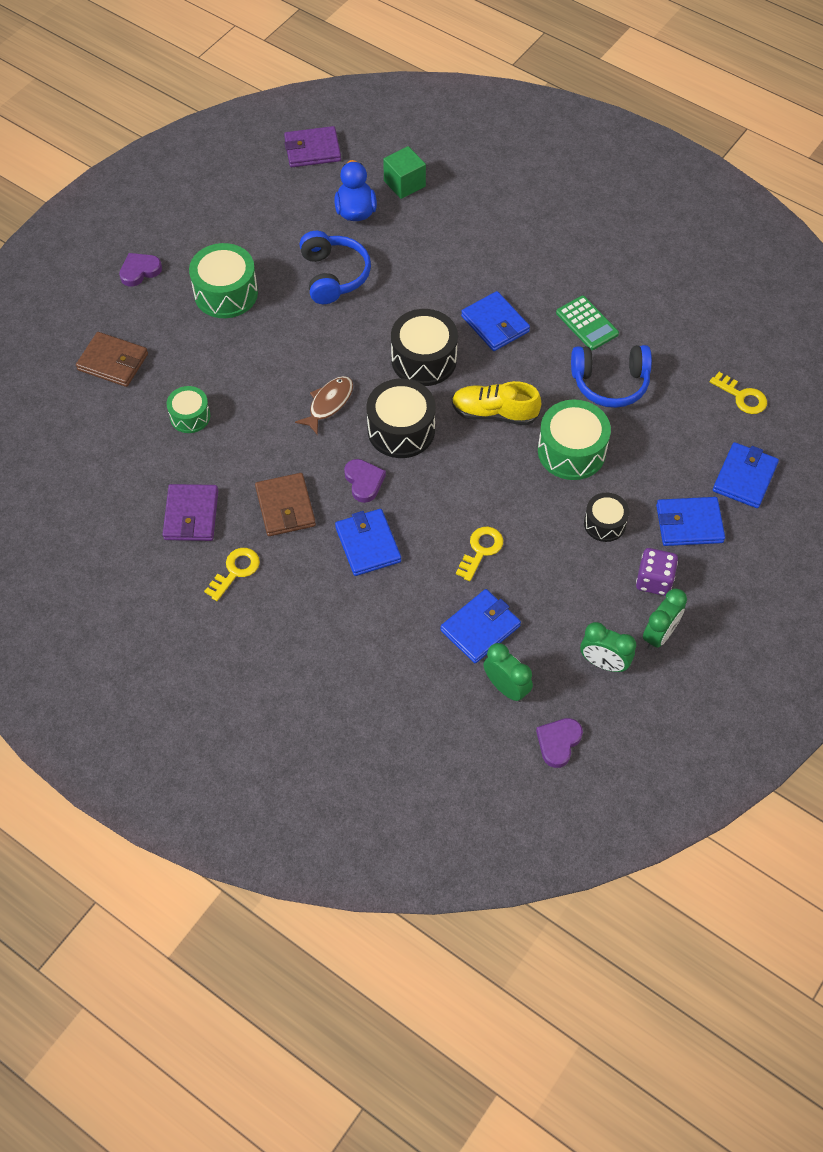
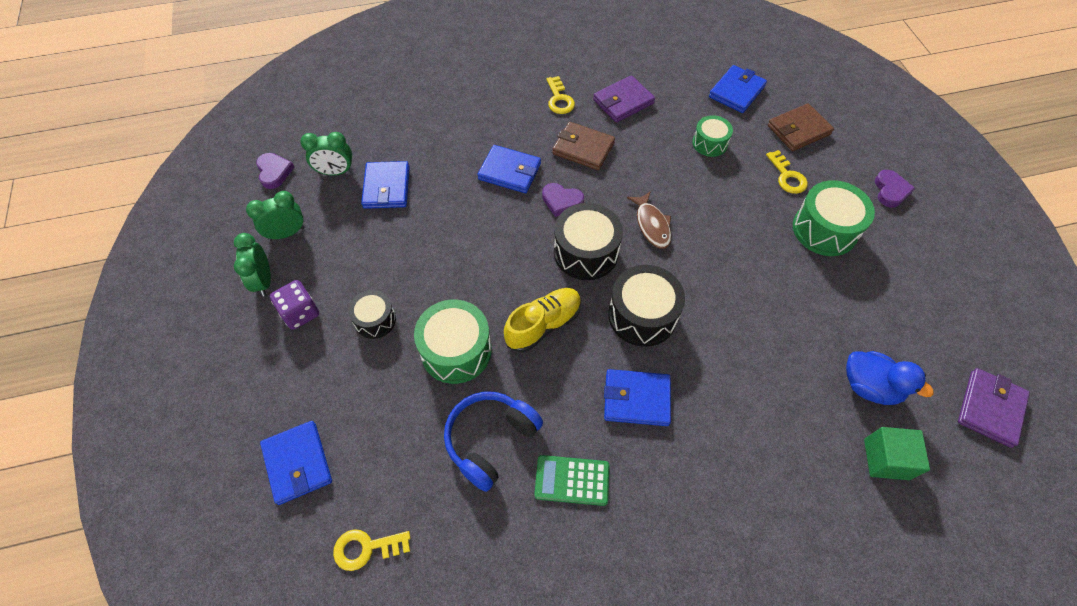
camera: 130 degrees right, 0 degrees up
(191, 515) = (623, 102): purple wallet -> purple wallet turned 75 degrees counterclockwise
(334, 275) = (792, 314): blue headphones -> none
(481, 550) = (439, 228): yellow key -> yellow key (787, 176)
(689, 524) = (311, 378): blue wallet -> blue wallet (736, 92)

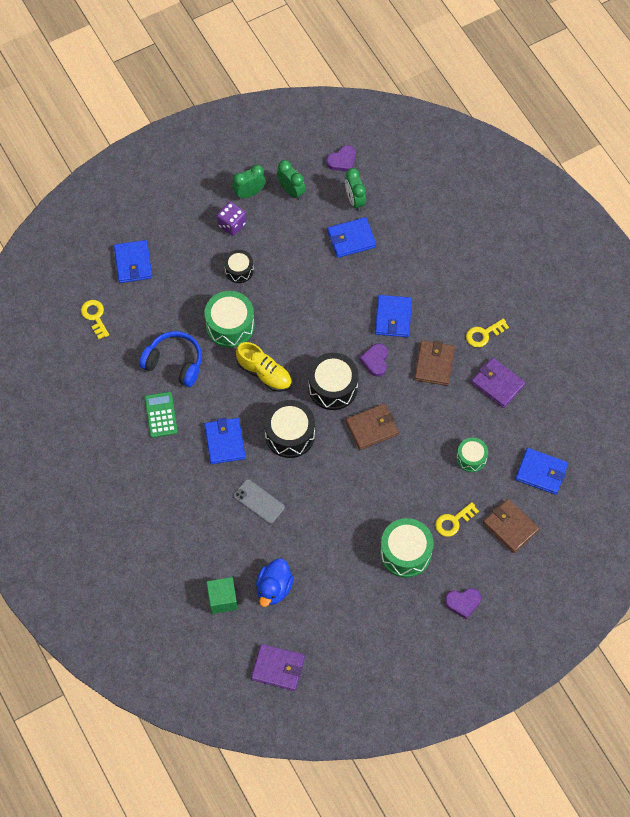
camera: 75 degrees right, 5 degrees up
(298, 463) = (133, 263): blue wallet -> blue wallet turned 60 degrees counterclockwise
(652, 225) = (372, 428): brown fish -> brown wallet
(736, 375) = (259, 501): none -> grey phone

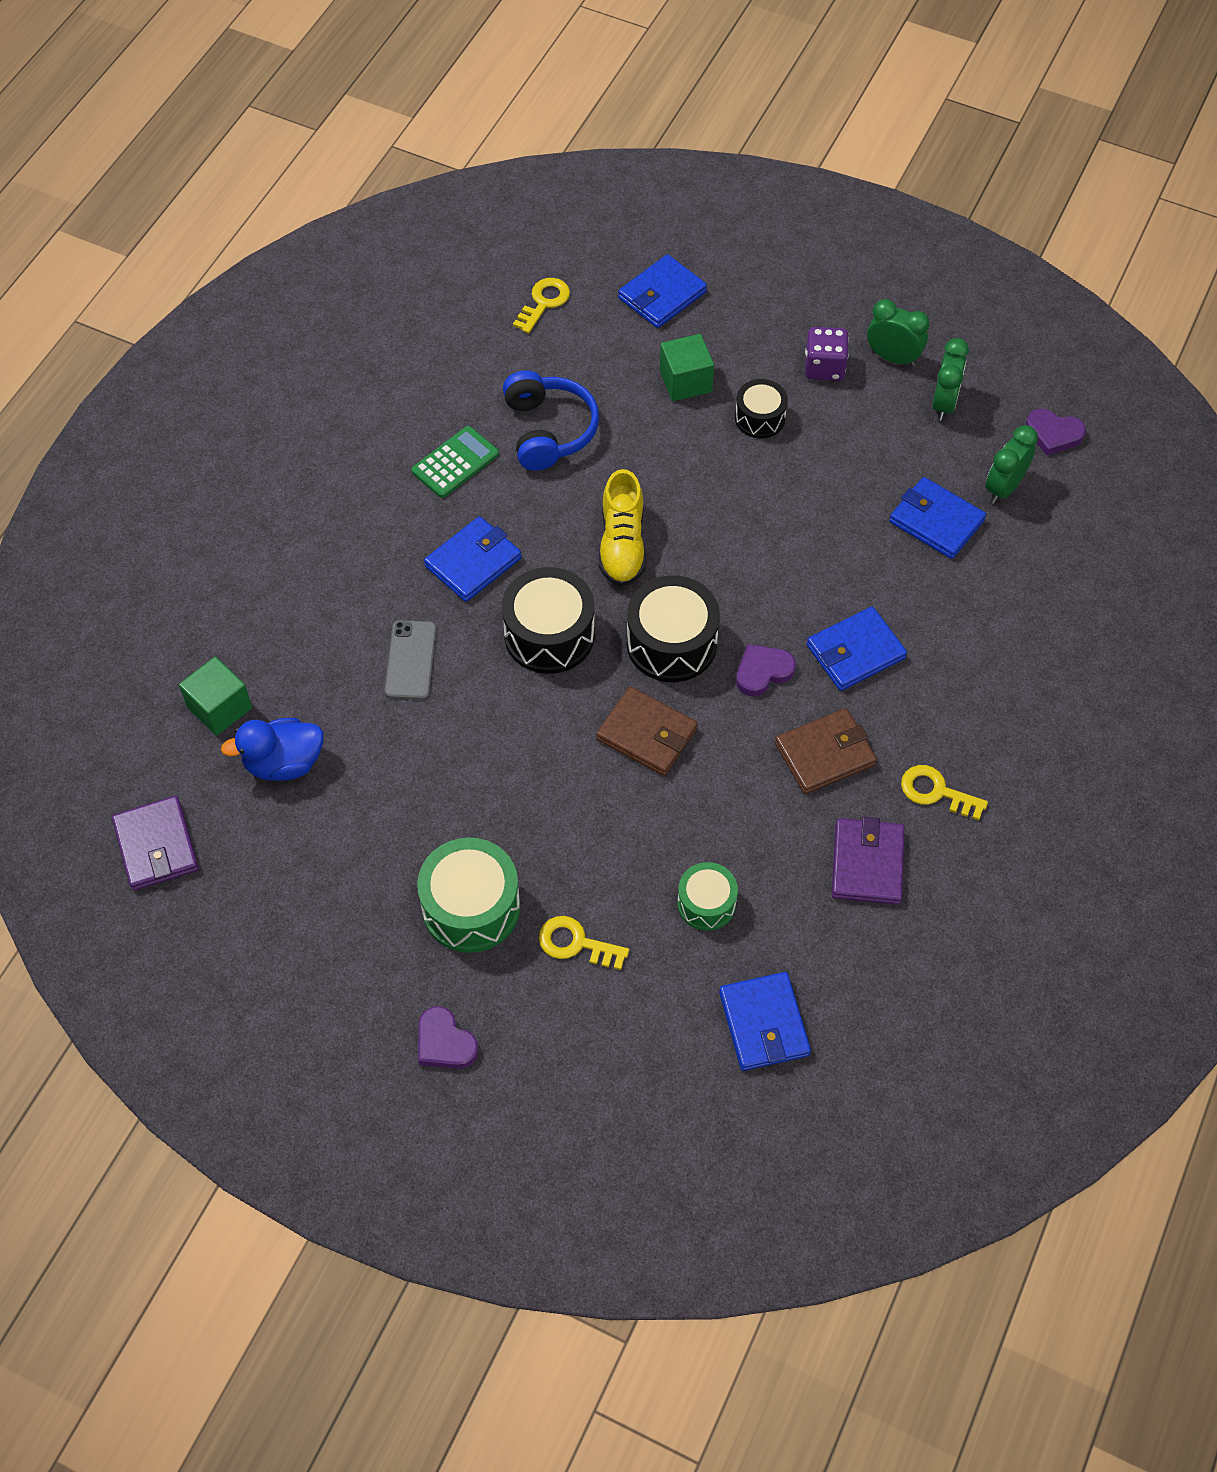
camera: 55 degrees right, 5 degrees down
(193, 287) = (685, 381): none -> green cube
(230, 326) = (663, 459): green drum -> none
(510, 527) = (630, 1034): brown wallet -> none

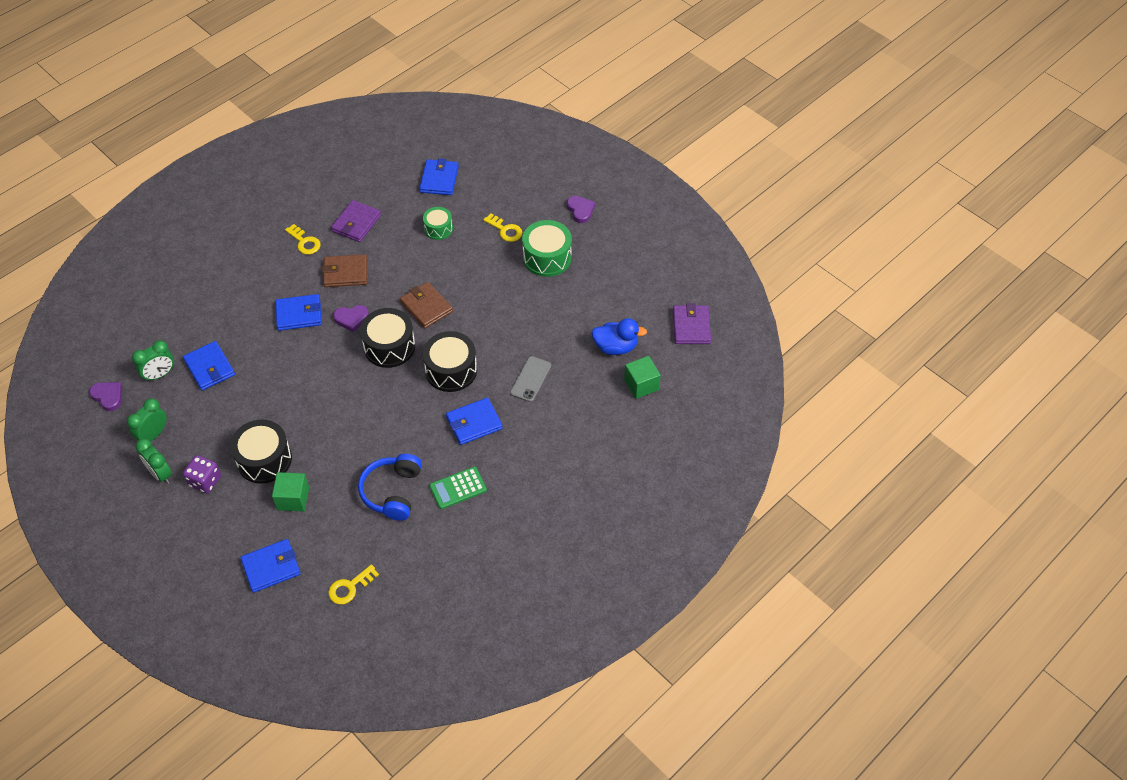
camera: 160 degrees left, 5 degrees down
(622, 545) = (387, 407): yellow shoe -> none
(760, 418) = (264, 460): black drum -> black drum, size x1.67

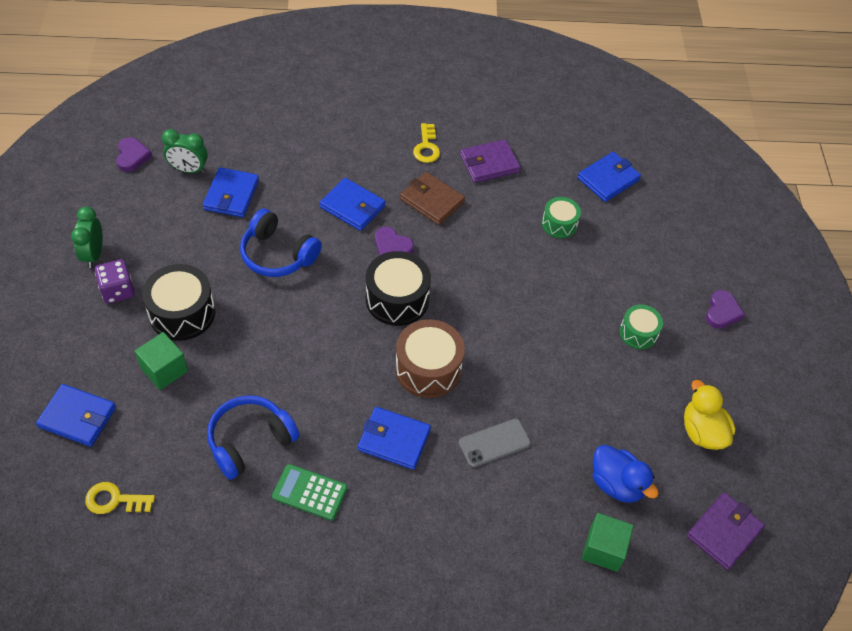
camera: 40 degrees right, 0 degrees up
(153, 435) = (127, 216): green clock -> none
(284, 379) = (277, 254): none -> blue headphones
(426, 307) = (470, 289): brown wallet -> none
(451, 370) = (428, 369): black drum -> brown drum
(505, 230) = (623, 274): yellow key -> none
(547, 257) = (638, 333): green drum -> green drum, size x0.60
(632, 284) = (702, 432): none -> yellow duck

